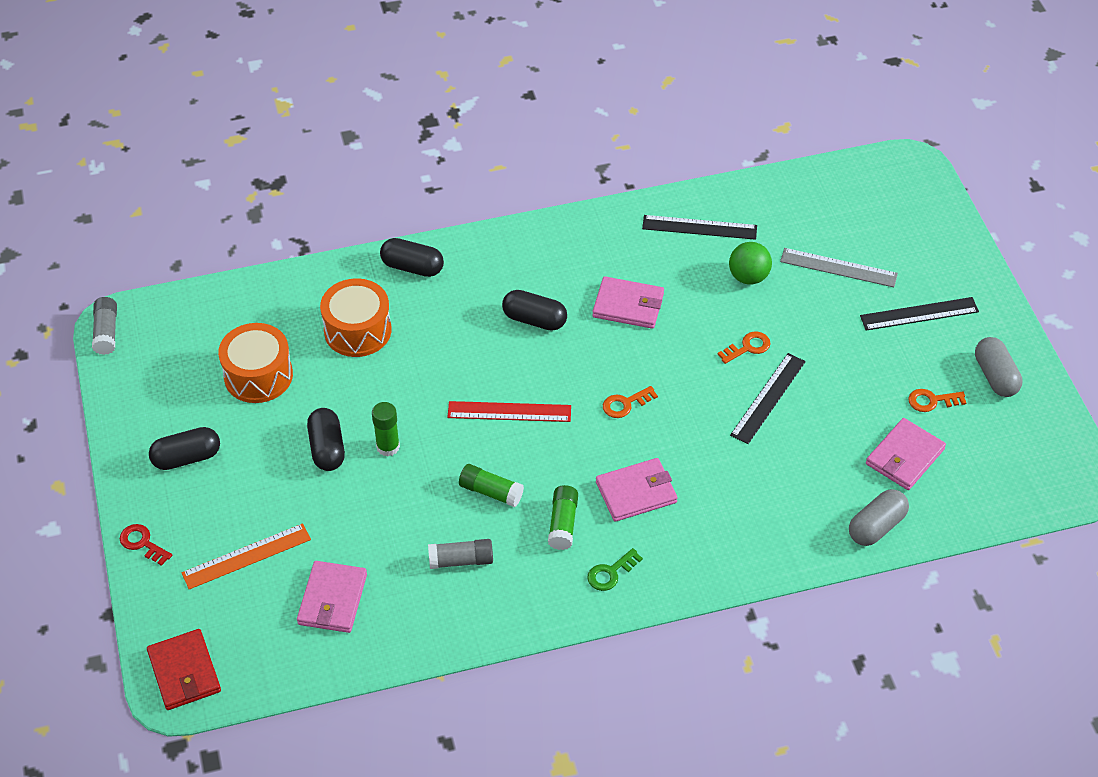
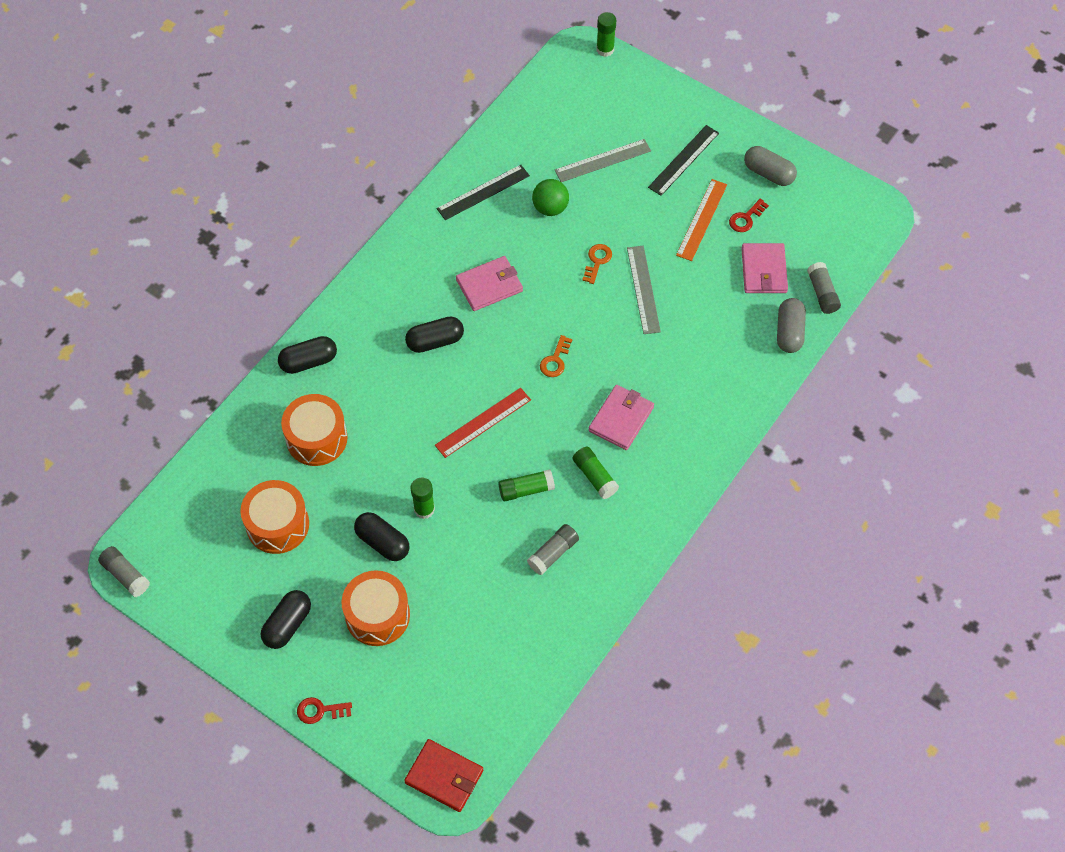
camera: 40 degrees left, 10 degrees up
(246, 556) = (404, 662): orange ruler -> orange ruler (701, 219)
(264, 503) = (377, 615): none -> orange drum
(332, 599) = (494, 647): pink wallet -> none
(610, 573) = (657, 488): green key -> none
(768, 398) = (643, 289): black ruler -> grey ruler
(932, 401) = (746, 218): orange key -> red key
(934, 178) = (605, 49): none -> green glue stick
(945, 514) = (822, 293): none -> grey glue stick

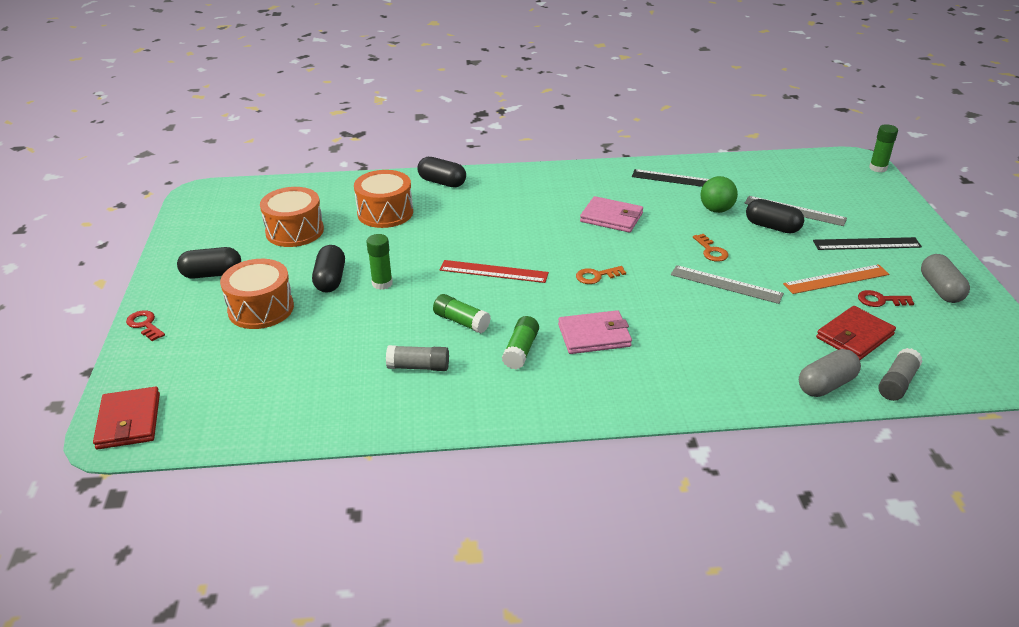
camera: 50 degrees right, 25 degrees down
(126, 575) = (191, 197): grey glue stick -> none
(435, 341) = (531, 219): black capsule -> black capsule (772, 227)
(597, 261) = (711, 251): orange key -> orange key turned 90 degrees clockwise
(643, 289) = (726, 284): grey ruler -> grey ruler turned 75 degrees clockwise
(764, 270) = (854, 336): pink wallet -> red wallet

